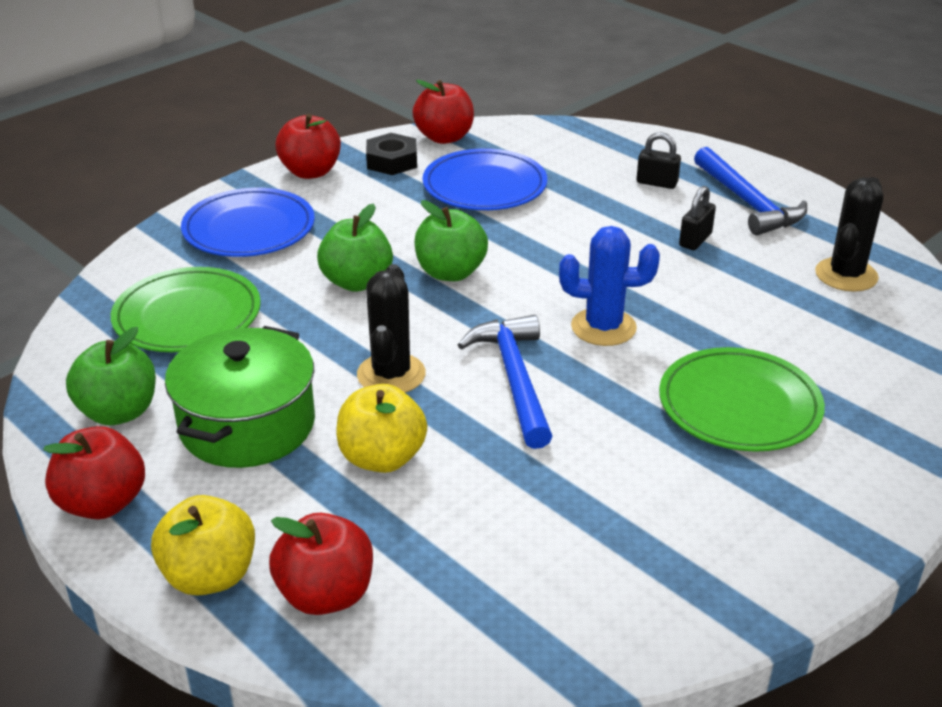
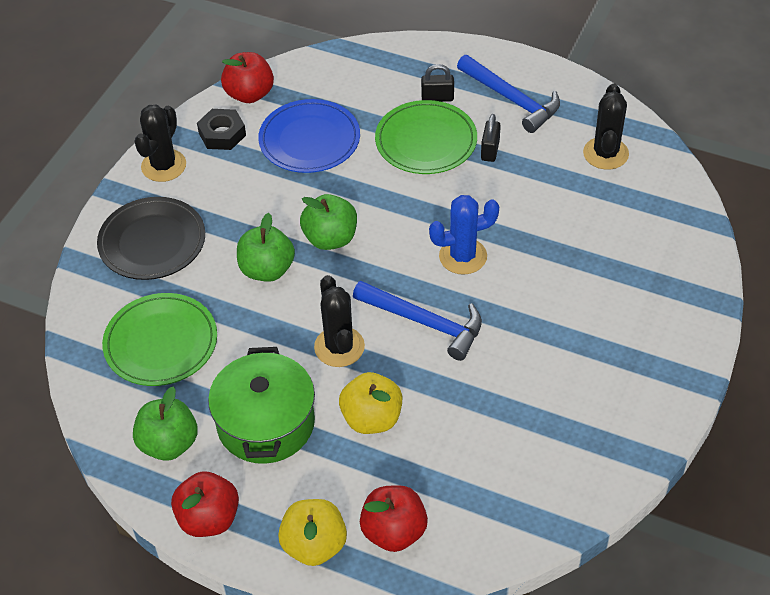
camera: 20 degrees left, 15 degrees up
(249, 229) = (152, 242): blue plate -> black plate
(310, 172) = (163, 166): red apple -> black cactus
(514, 379) = (425, 323): blue hammer -> blue hammer turned 150 degrees clockwise
(739, 406) = (579, 296): green plate -> green plate (426, 141)

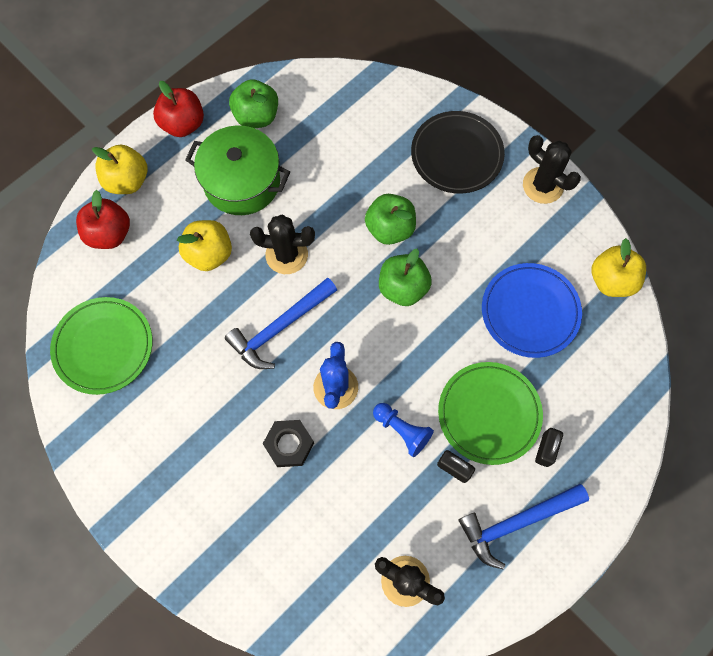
camera: 110 degrees right, 20 degrees up
(161, 343) = (350, 134): green plate -> green plate (103, 347)
(222, 134) = (565, 242): black nut -> black nut (289, 444)
(249, 94) = (611, 280): red apple -> yellow apple
(476, 195) = (402, 430): none -> blue pawn

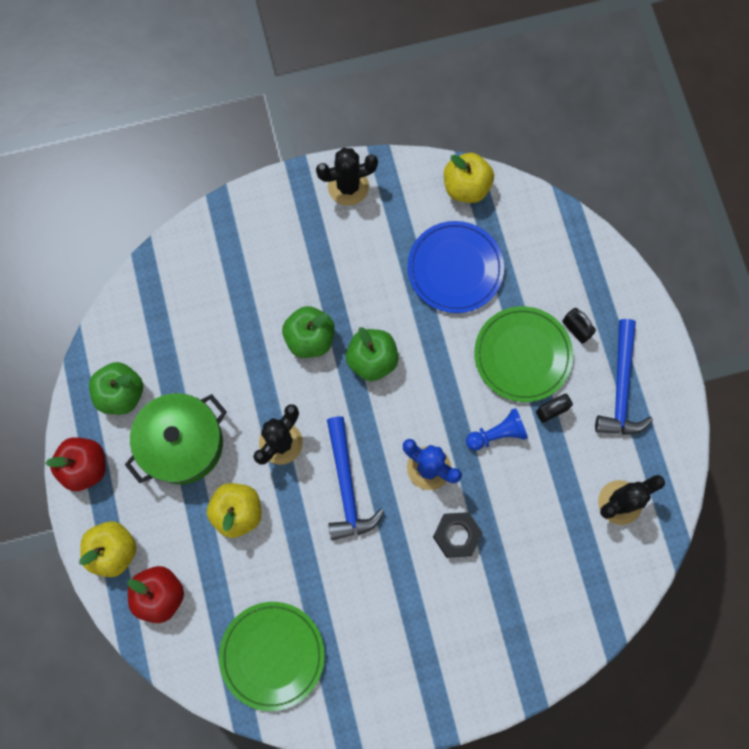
camera: 60 degrees left, 5 degrees up
(456, 155) = (274, 239): black plate -> none

